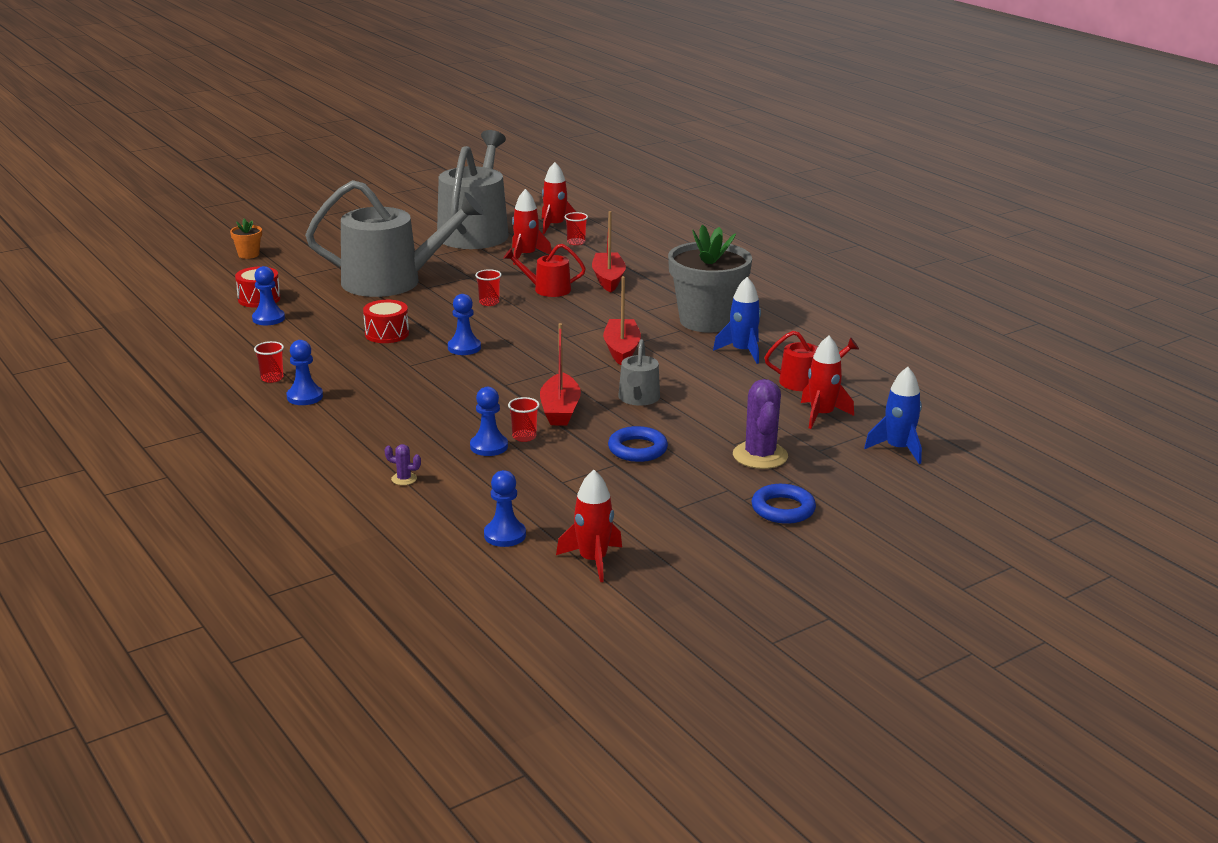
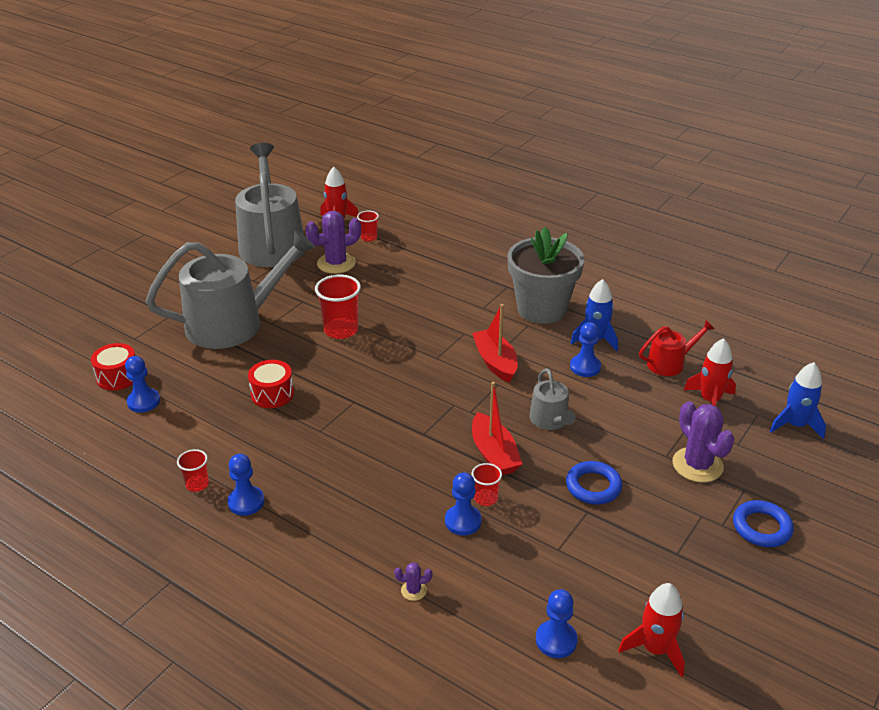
camera: 20 degrees left, 10 degrees up
(248, 254) = (71, 319): orange flower pot -> none
(464, 348) = (356, 395): blue pawn -> blue pawn (585, 367)
(489, 302) = (341, 330): red cup -> red cup, size x1.81
(526, 256) = (336, 263): red rocket -> purple cactus
(547, 289) = (382, 301): red watering can -> none
(608, 279) = (426, 277): red boat -> none

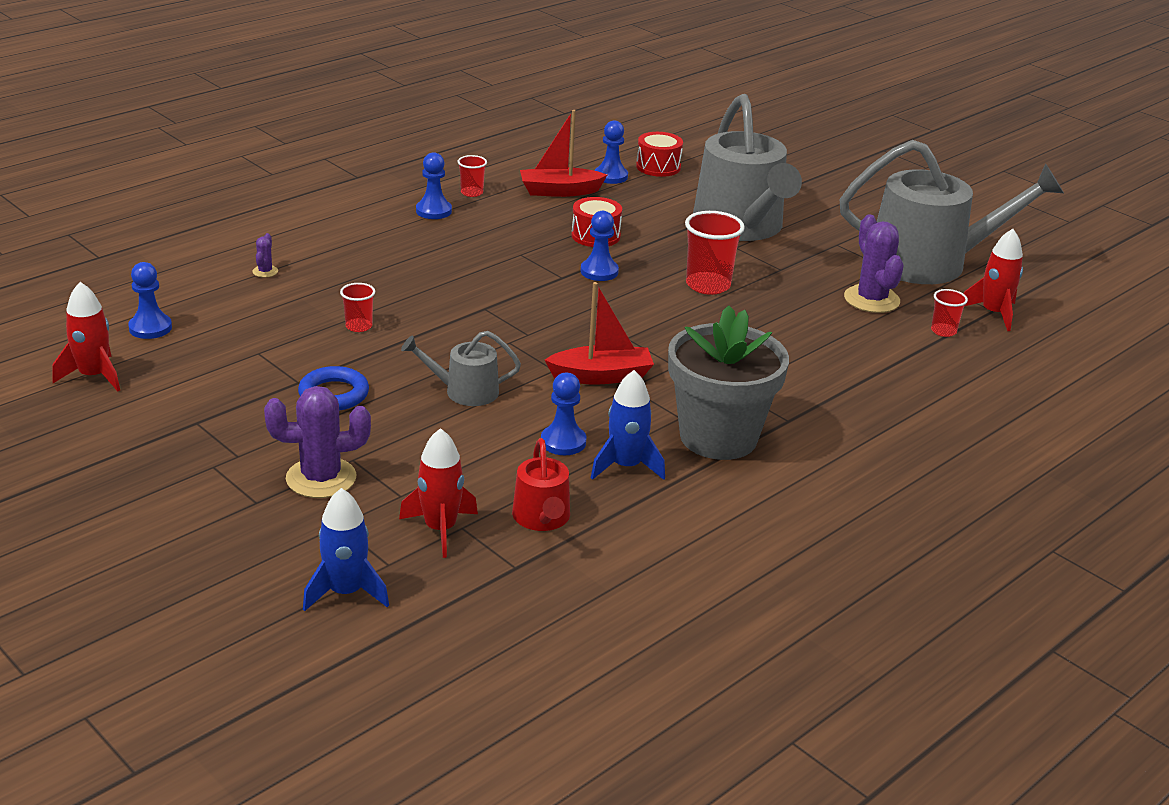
camera: 100 degrees right, 5 degrees down
(463, 521) = (335, 308): blue pawn -> blue pawn (599, 271)
(494, 454) = (425, 343): red boat -> red boat (559, 191)
(761, 527) = (187, 493): blue ring -> none

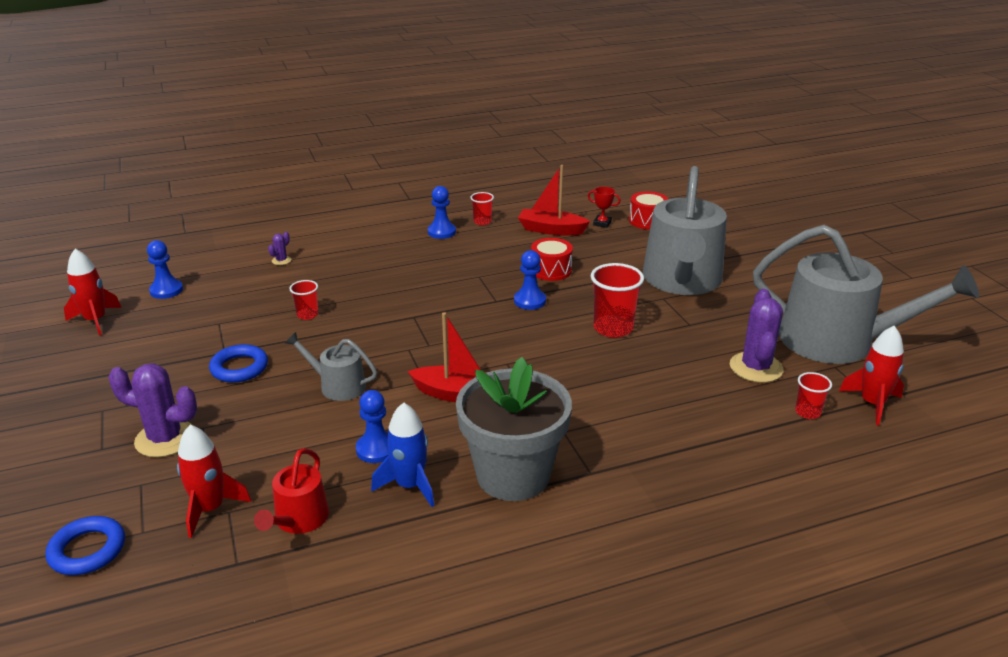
camera: 25 degrees right, 0 degrees up
(346, 592) = (87, 550): blue rocket -> blue ring
(611, 176) = (602, 223): blue pawn -> red trophy

